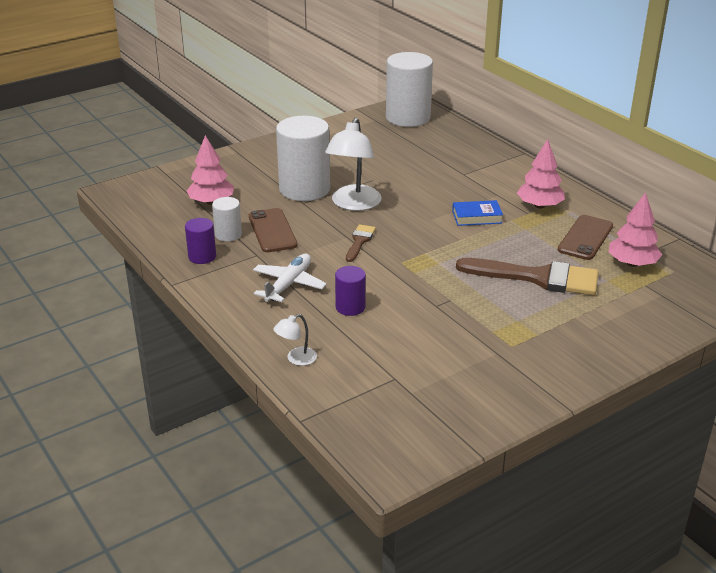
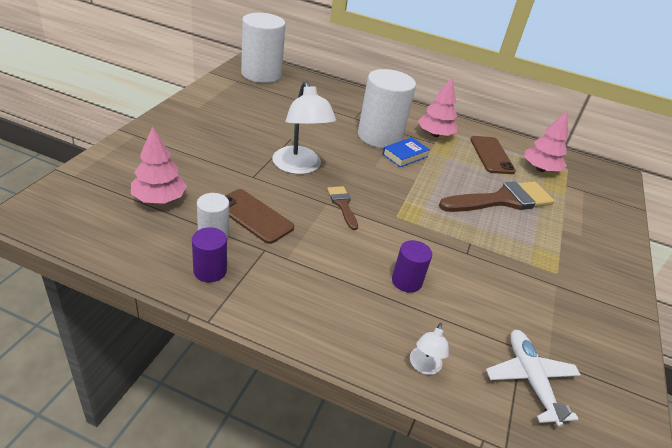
camera: 40 degrees left, 5 degrees up
(288, 284) = (328, 275): white plane -> white plane (530, 380)
(304, 189) = (240, 162): white cylinder -> white cylinder (379, 136)

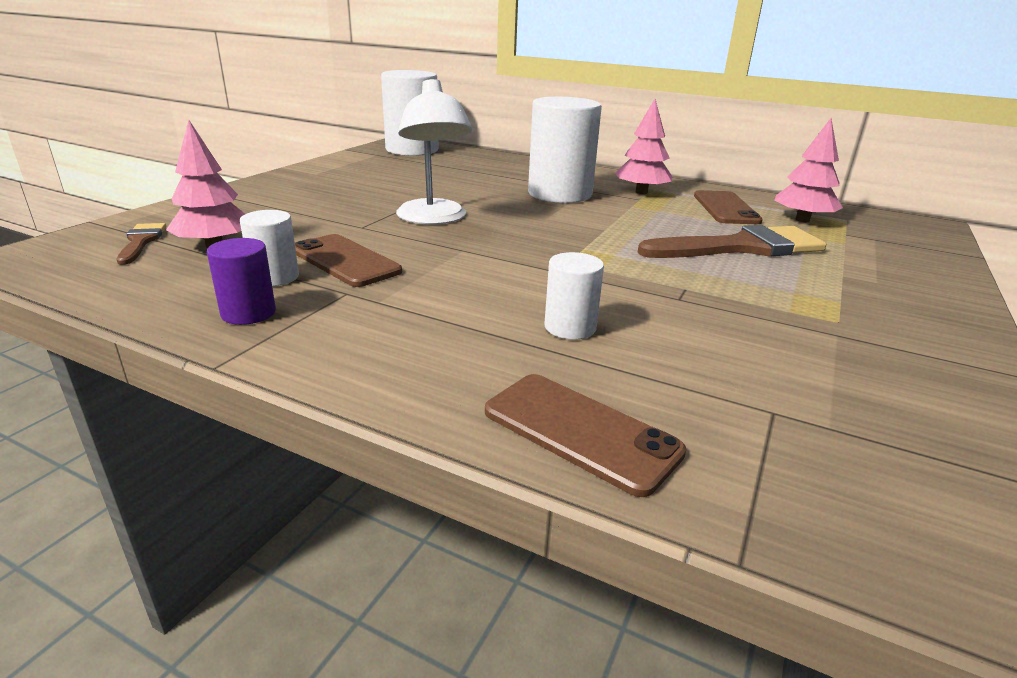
camera: 10 degrees right, 10 degrees down
(342, 205) = (486, 251): brown brush -> brown brush (141, 241)
(405, 155) = (593, 209): blue book -> none
(406, 281) = (570, 327): purple cylinder -> white cylinder
(424, 366) = (580, 431): white lamp -> brown phone
(530, 380) = (793, 455): white plane -> none

